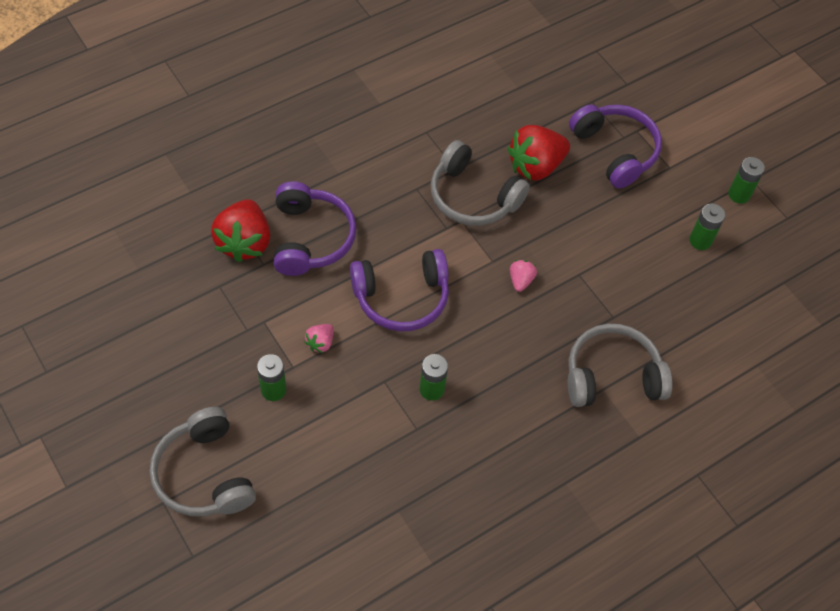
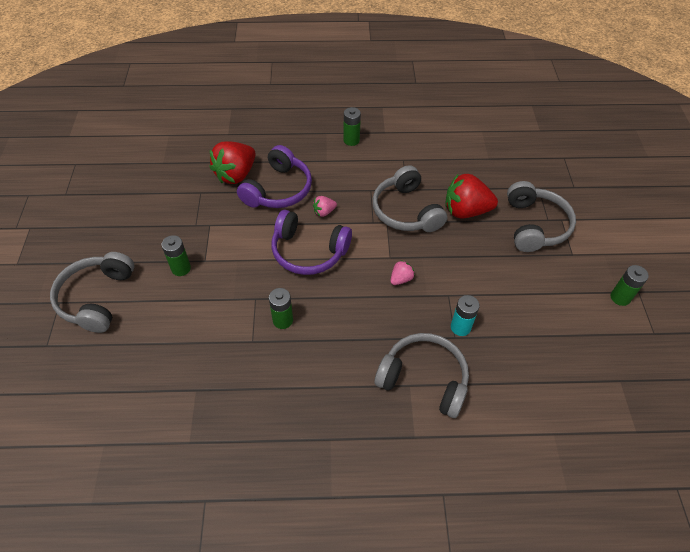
camera: 35 degrees right, 5 degrees down
(320, 343) = (233, 254): pink strawberry -> pink strawberry (324, 212)
(612, 303) = (460, 327): none -> turquoise battery
(615, 150) = (535, 225): purple headphones -> grey headphones
(700, 241) = (564, 316): green battery -> green battery (351, 140)

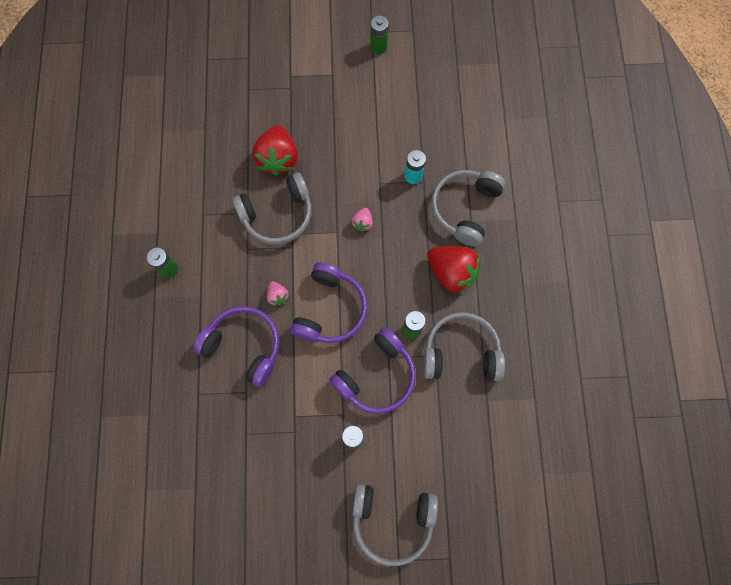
camera: 90 degrees left, 20 degrees up
(236, 174) = (219, 396): red strawberry -> red strawberry (451, 273)
(237, 288) = (376, 376): none -> purple headphones
(401, 279) = (362, 223): pink strawberry -> pink strawberry turned 120 degrees counterclockwise
(535, 225) = (298, 100): grey headphones -> grey headphones (461, 352)

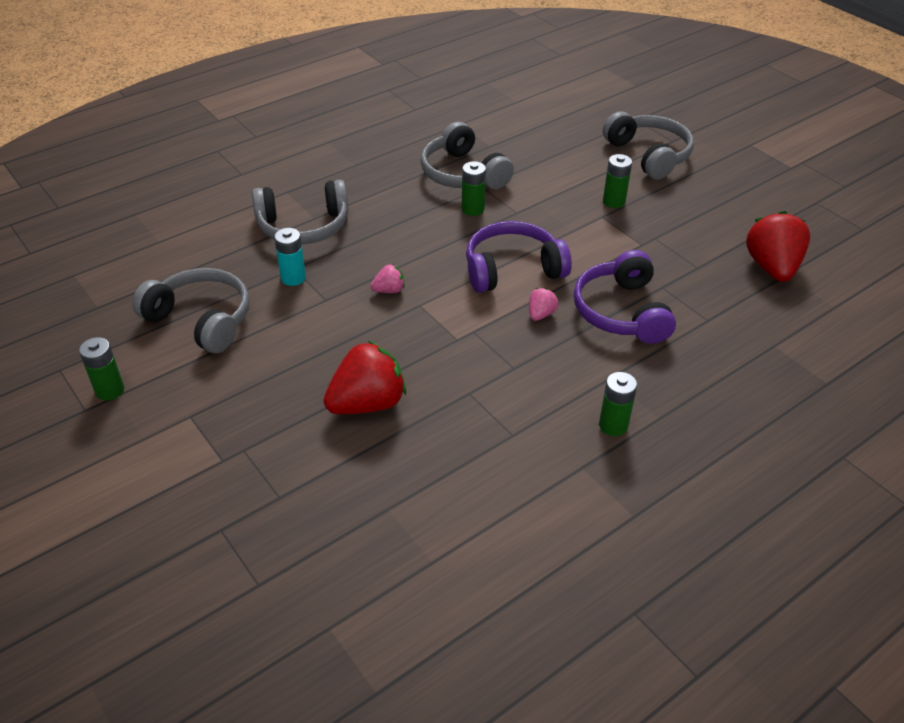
camera: 125 degrees left, 30 degrees down
(277, 215) = (445, 364): grey headphones -> grey headphones (201, 320)
(376, 376) = (543, 211): purple headphones -> none
(451, 273) = (387, 208): red strawberry -> red strawberry (772, 267)

